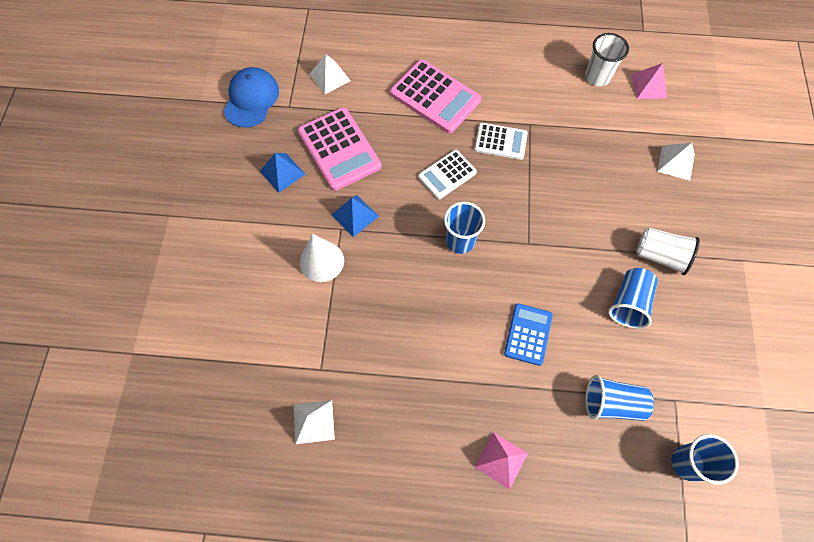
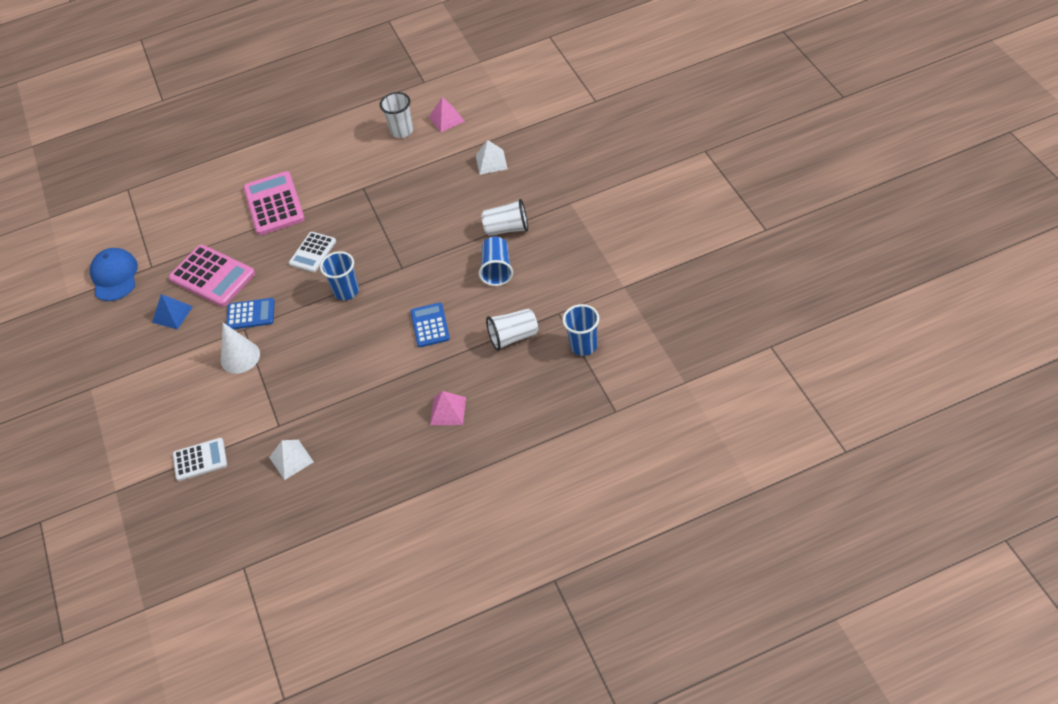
camera: 20 degrees left, 15 degrees down
(330, 77) = (175, 230): white pyramid -> none
(355, 215) = (250, 314): blue pyramid -> blue calculator
(435, 97) = (274, 204): pink calculator -> pink calculator turned 120 degrees counterclockwise
(500, 142) = (345, 210): white calculator -> white calculator (200, 460)
(612, 403) = (513, 337): blue cup -> white cup

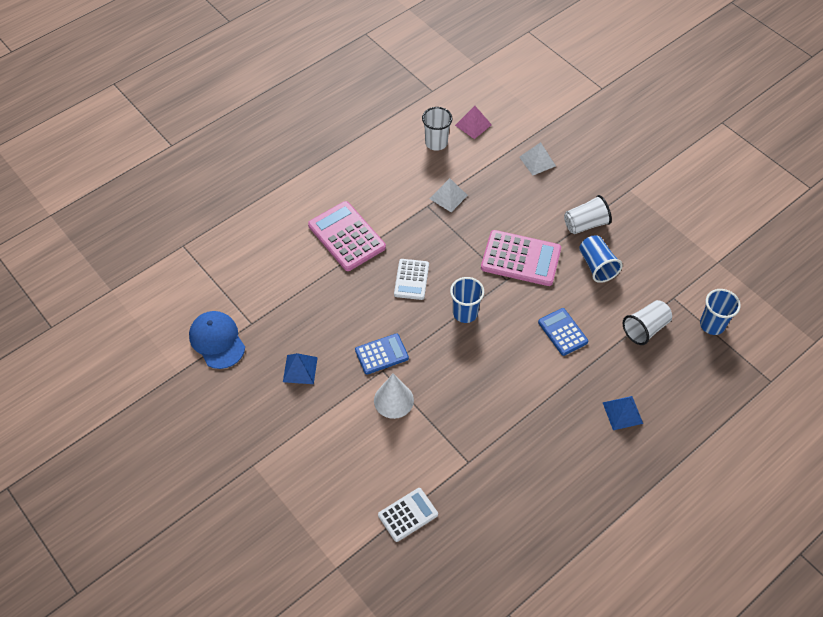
camera: 25 degrees left, 5 degrees up
(212, 276) = (321, 322): pink calculator -> pink calculator (520, 259)
(291, 459) = (499, 494): white pyramid -> white pyramid (448, 197)
(448, 411) = (622, 413): pink pyramid -> blue pyramid

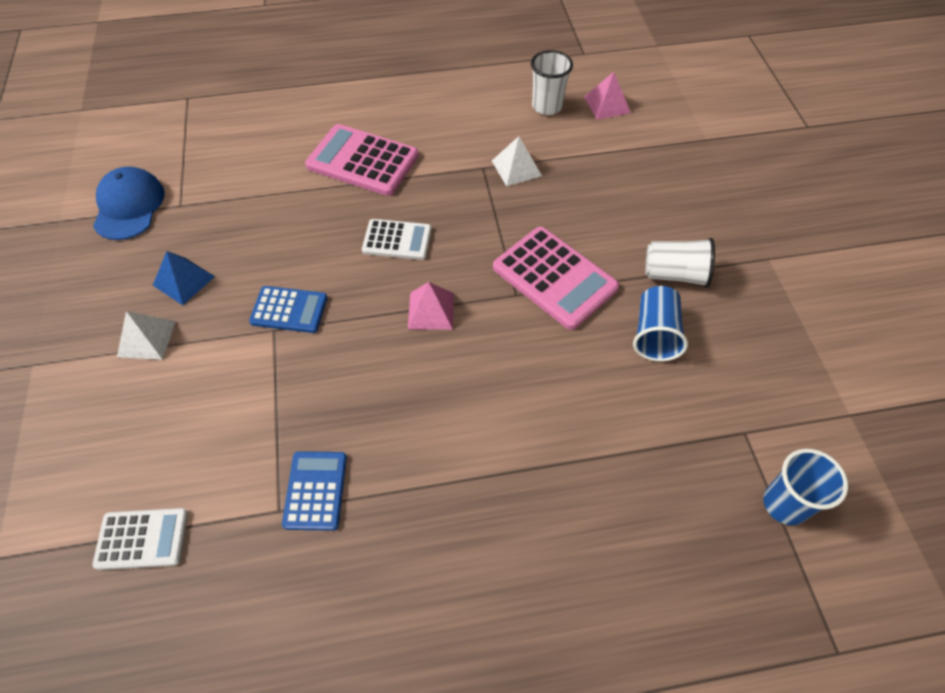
camera: 30 degrees right, 0 degrees up
(347, 236) = (362, 161): pink calculator -> pink calculator turned 60 degrees counterclockwise
(393, 400) = (255, 374): white cone -> none
(411, 279) = (397, 240): white calculator -> white calculator turned 120 degrees counterclockwise
(465, 313) = (431, 310): blue cup -> pink pyramid
(537, 161) = (661, 174): white pyramid -> white pyramid (147, 338)
(563, 332) = (544, 399): blue calculator -> blue calculator (316, 490)
(622, 413) = (551, 565): blue pyramid -> none
(645, 328) = (671, 456): white cup -> none

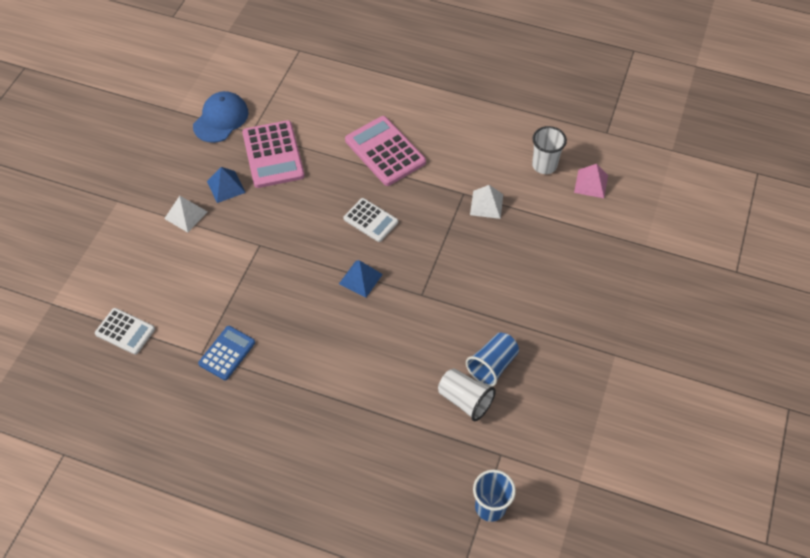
camera: 30 degrees right, 0 degrees up
(289, 310) = (276, 236): blue calculator -> none
(431, 310) = (360, 279): pink pyramid -> blue pyramid
(554, 278) = (454, 295): pink calculator -> pink calculator (273, 155)
(675, 274) = (538, 333): white cup -> white cup (465, 400)

